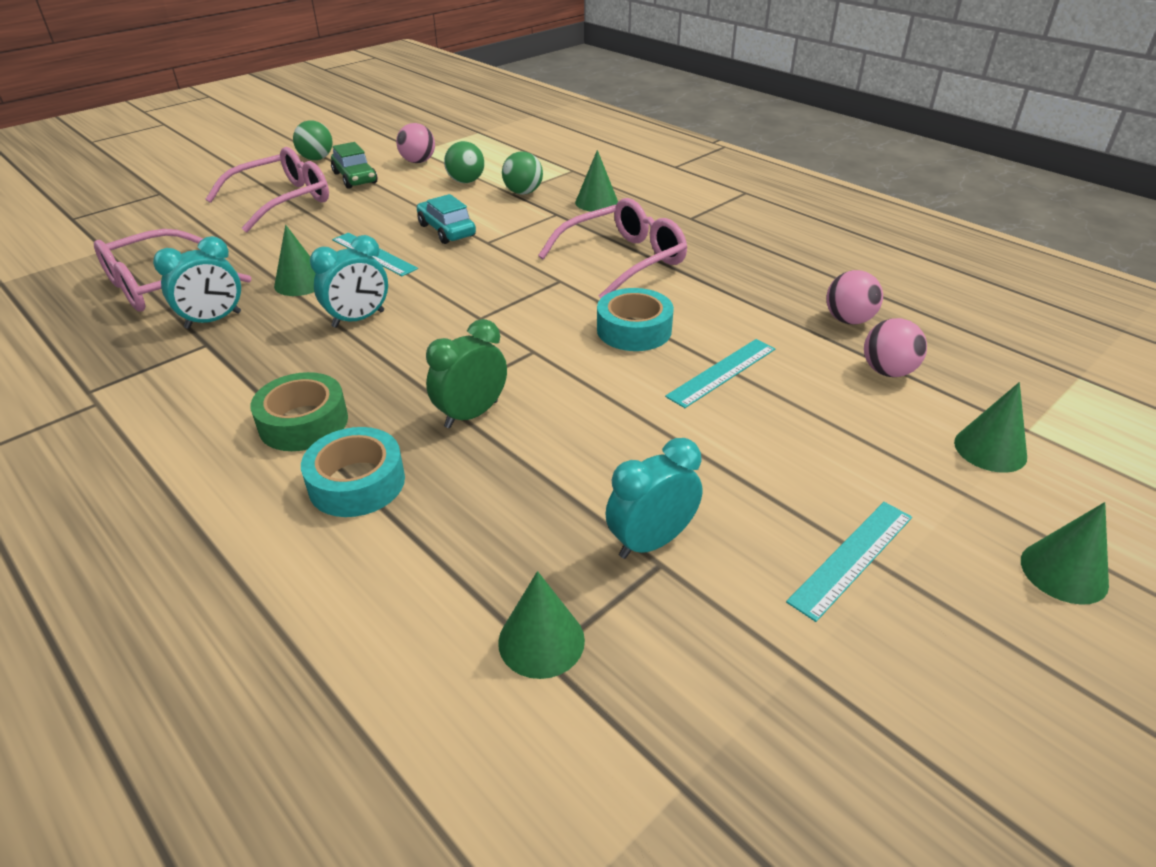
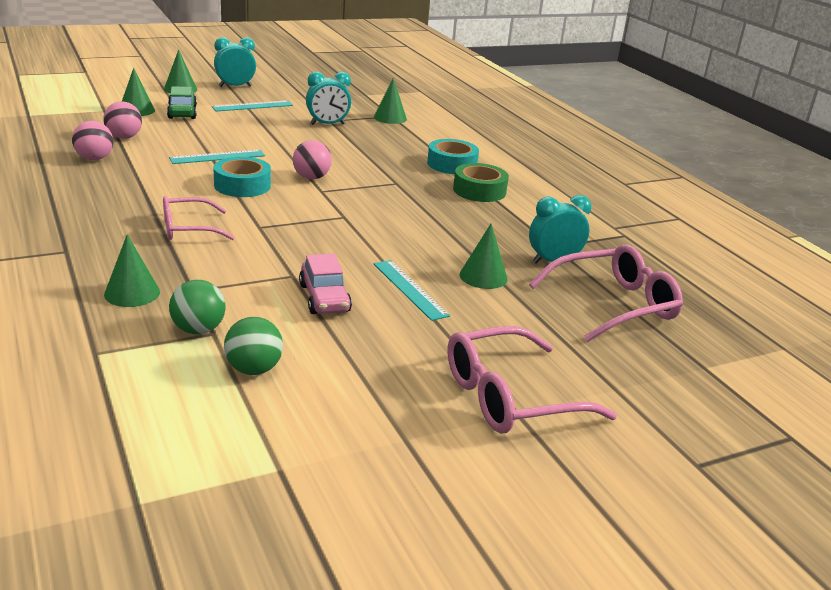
camera: 165 degrees left, 10 degrees down
(316, 159) = (460, 494): green ball -> none
(355, 178) = (405, 420): green car -> green car (182, 112)
(358, 319) = (436, 236): turquoise clock -> turquoise clock (235, 86)
(418, 161) = (296, 436): pink ball -> pink ball (311, 177)
(446, 230) = (324, 298): turquoise car -> pink car
(471, 414) = (381, 173): green clock -> none
(622, 260) = (189, 228): pink glasses -> pink glasses, size x0.64

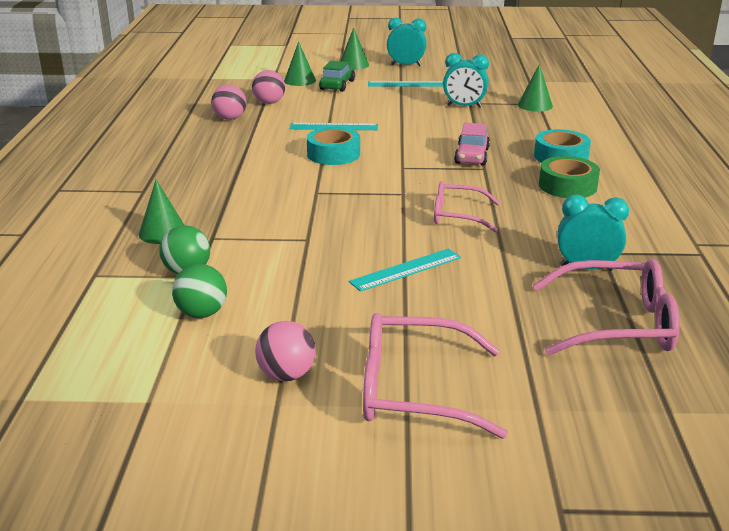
camera: 30 degrees right, 0 degrees up
(189, 228) = (254, 186): pink glasses -> pink glasses (458, 215)
(311, 177) = (403, 154): pink ball -> pink ball (286, 375)
(324, 298) = (317, 264): pink car -> pink car (472, 156)
(410, 289) = (406, 270): turquoise ruler -> turquoise ruler turned 60 degrees clockwise
(483, 276) = (493, 270): green cone -> none

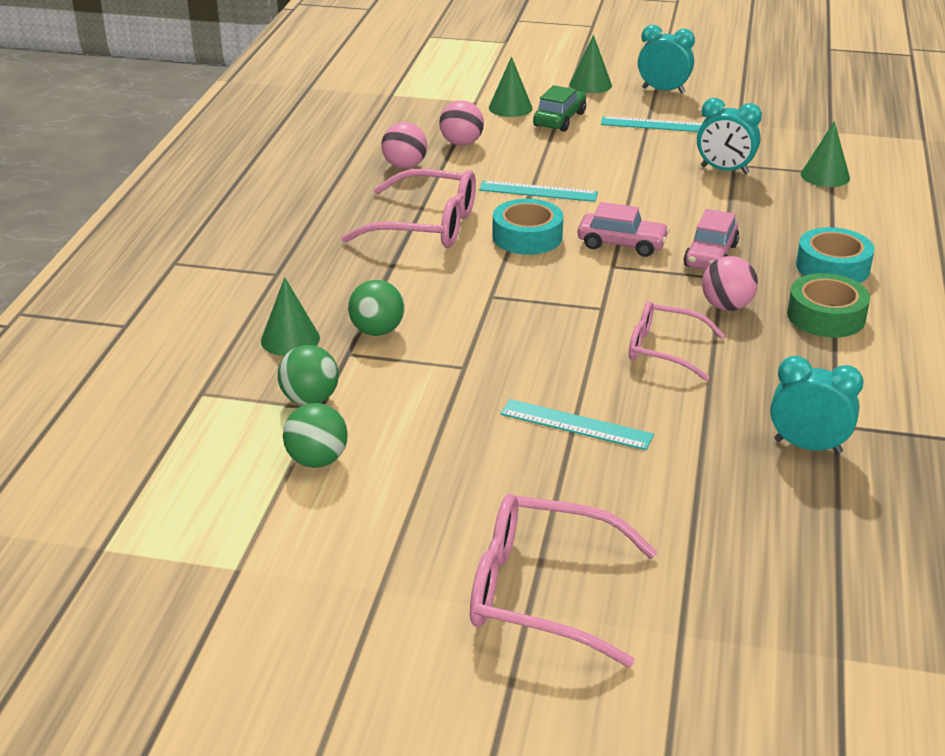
camera: 10 degrees right, 5 degrees up
(232, 221) = (377, 331): none -> green ball
(286, 375) = (399, 554): pink ball -> pink ball (726, 306)
(405, 154) = (622, 244): none -> pink car
(406, 270) = (576, 425): turquoise ruler -> turquoise ruler turned 45 degrees clockwise
(616, 324) = (817, 531): pink glasses -> pink glasses (425, 225)

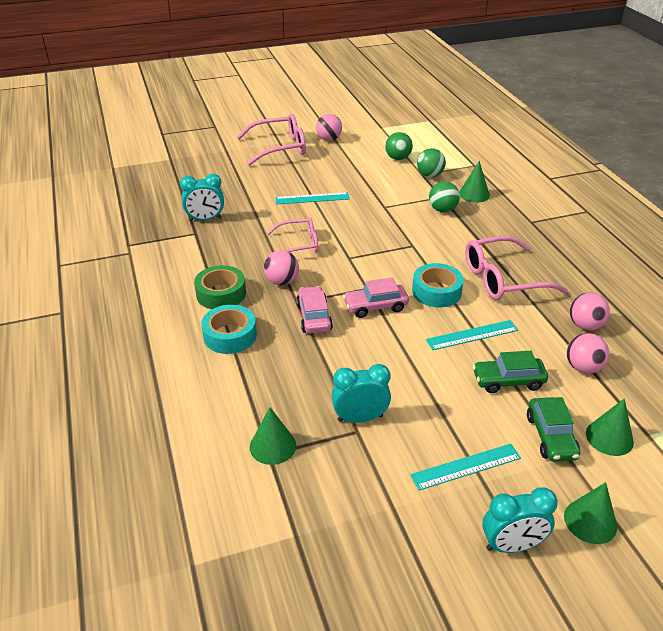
camera: 150 degrees right, 5 degrees up
(401, 576) = (329, 139): none -> pink ball
(548, 154) = (508, 381): none -> green car

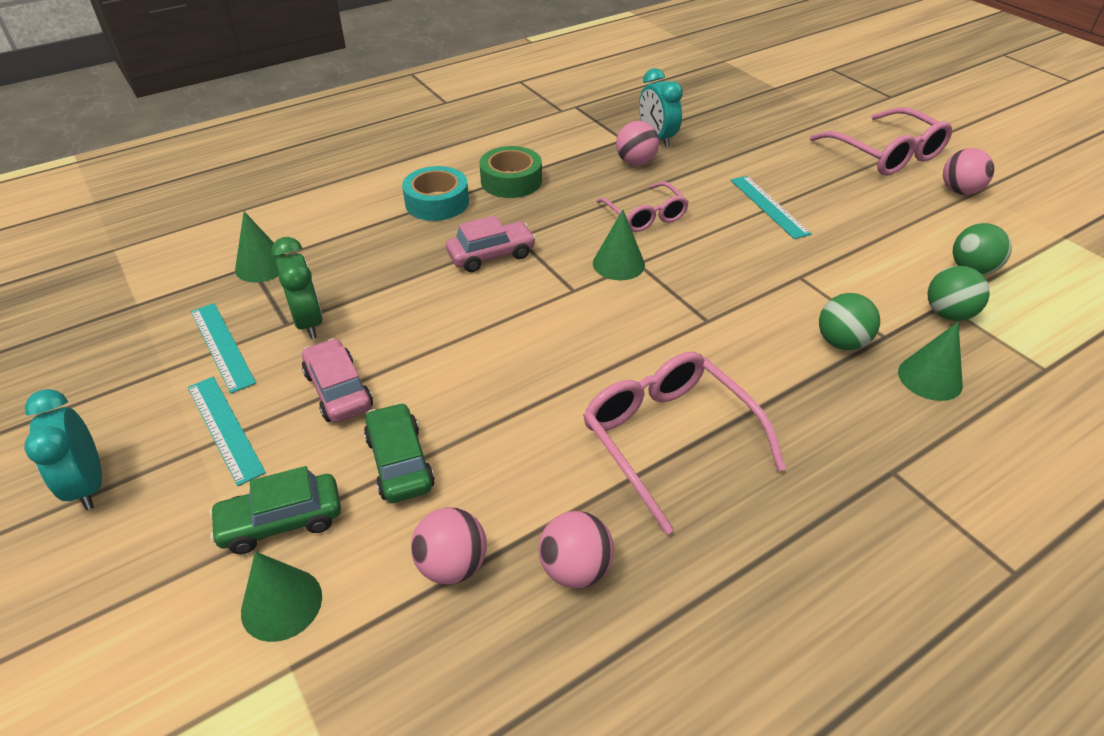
camera: 75 degrees right, 5 degrees up
(282, 281) = (555, 217): pink ball -> pink ball (636, 162)
(360, 418) = (309, 322): turquoise clock -> green clock
(375, 306) = (533, 304): pink car -> pink car (338, 390)
(436, 291) = (595, 360): turquoise tape -> none
(472, 335) = (499, 411): turquoise ruler -> turquoise ruler (222, 346)
(590, 521) = (113, 574): green cone -> green cone (618, 264)

